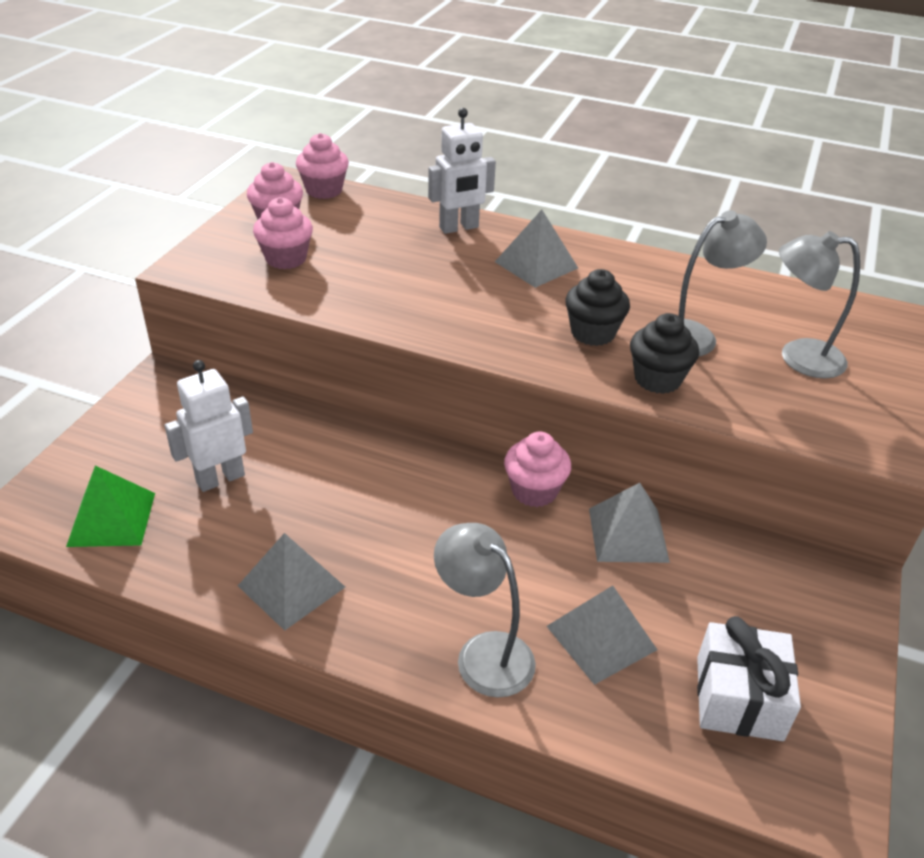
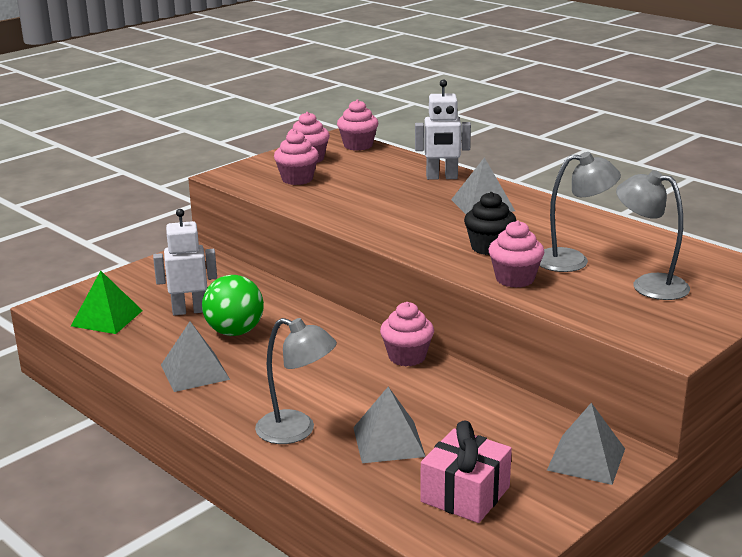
camera: 25 degrees right, 15 degrees down
(302, 501) = (235, 332): none -> green ball
(483, 653) = (296, 431): grey lamp -> grey lamp turned 135 degrees clockwise
(628, 534) = (459, 393): grey pyramid -> grey pyramid (586, 459)
(657, 379) = (515, 279): black cupcake -> pink cupcake
(739, 698) = (465, 494): white gift -> pink gift

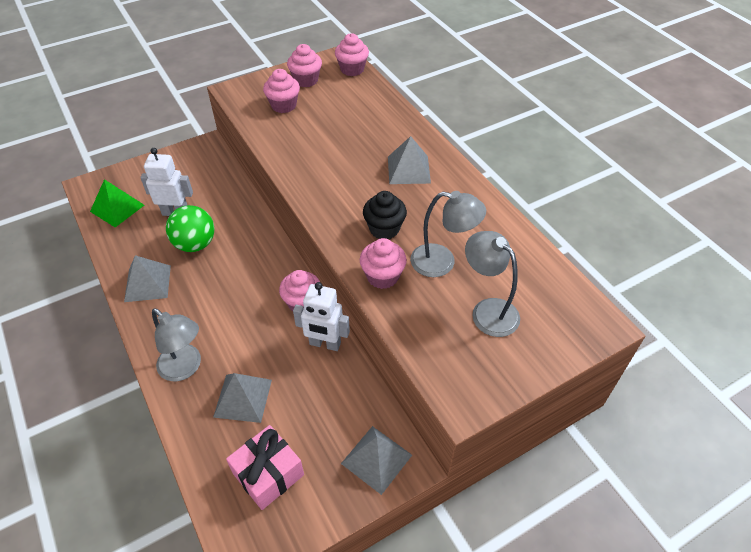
camera: 15 degrees right, 25 degrees up
(442, 177) = (395, 125): white robot -> white robot (325, 344)

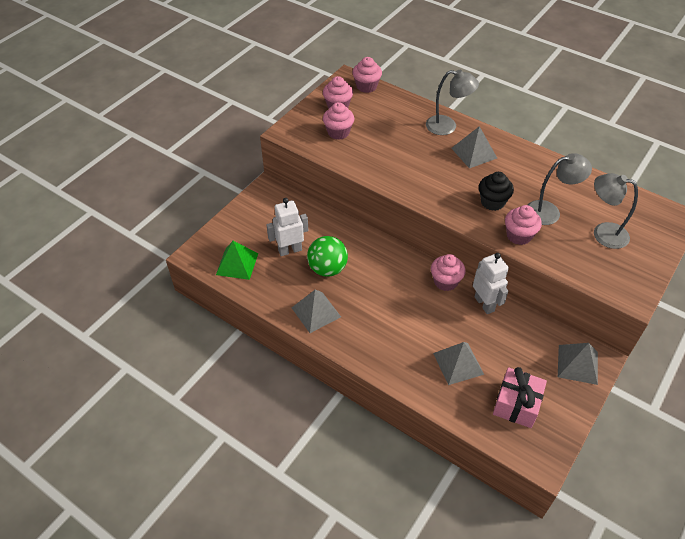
camera: 25 degrees left, 0 degrees up
(185, 368) = (399, 360): grey lamp -> grey lamp (447, 126)
(325, 344) = (484, 304): white robot -> white robot turned 105 degrees counterclockwise

